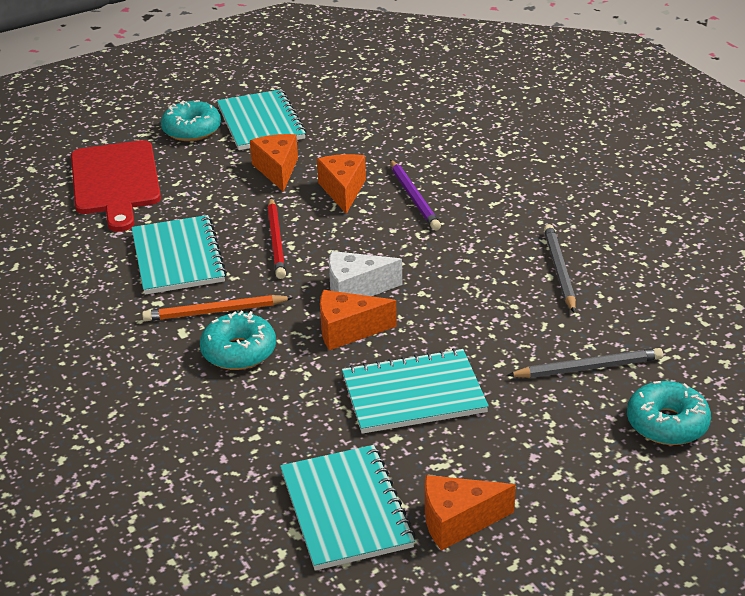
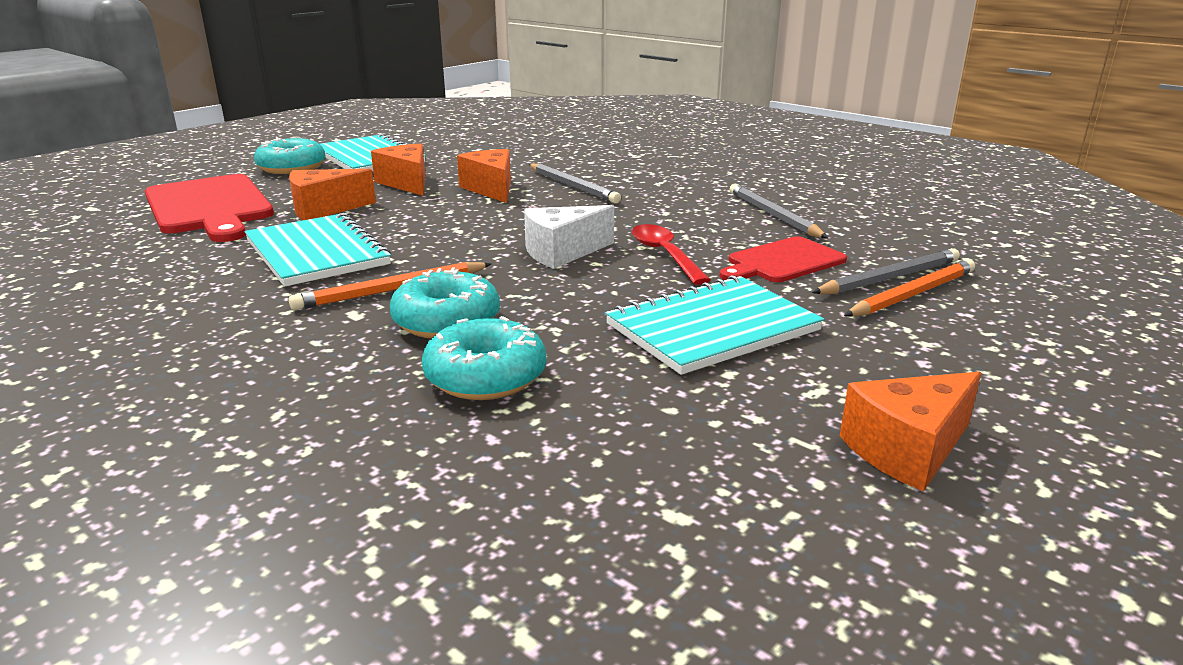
camera: 20 degrees left, 10 degrees down
(276, 241) = (437, 228): red pencil -> none
(346, 509) = (733, 467): turquoise notebook -> none
(348, 331) = (579, 285): orange cheese -> orange cheese (324, 209)
(414, 197) = (572, 186): purple pencil -> grey pencil
(432, 307) = (664, 255): none -> red spoon
(519, 332) = (782, 261): none -> red cutting board
(589, 389) = (912, 294): none -> orange pencil
(667, 423) = (1032, 309): turquoise donut -> turquoise donut (485, 376)

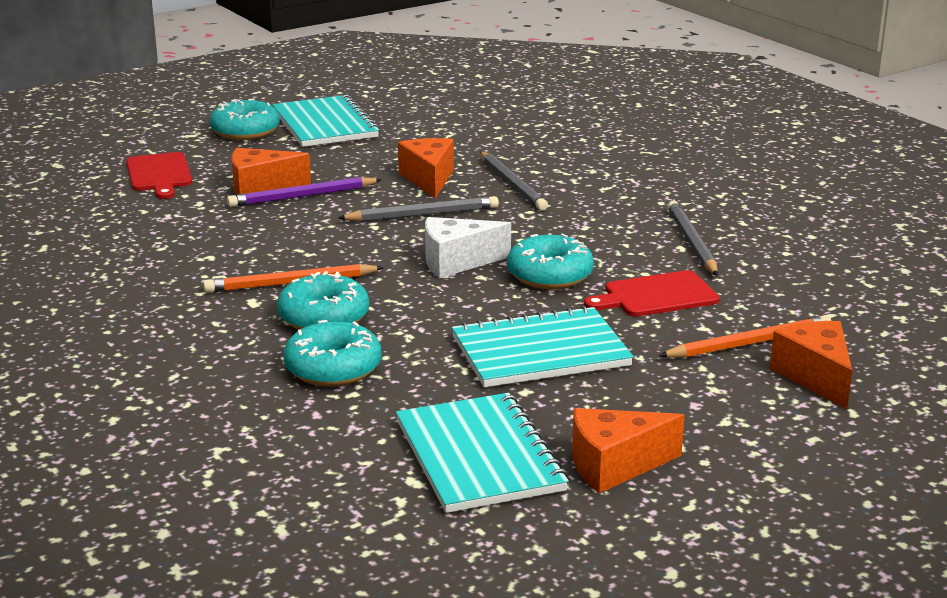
camera: 15 degrees right, 0 degrees up
(209, 207) = (159, 174): red cutting board -> red cutting board, size x0.60
(317, 253) = (240, 237): turquoise notebook -> turquoise notebook (479, 456)
(371, 212) = (302, 196): none -> purple pencil
(406, 183) = (349, 163): orange cheese -> orange cheese (815, 377)
(664, 255) = (549, 275): red spoon -> turquoise donut
(889, 278) = (743, 325): grey pencil -> grey pencil (422, 214)

